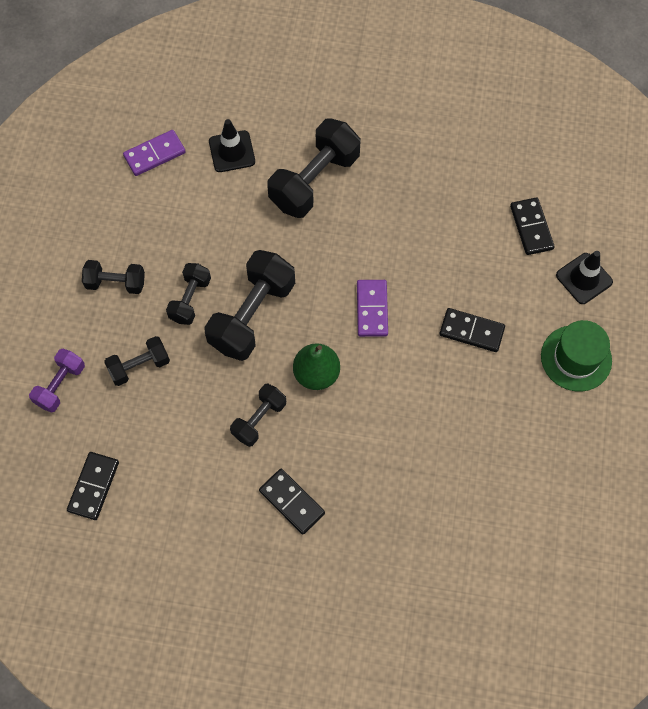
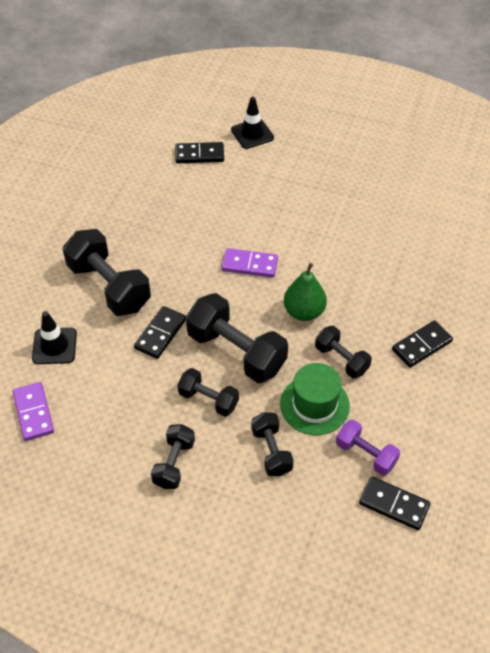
camera: 80 degrees left, 15 degrees down
(60, 385) = (280, 526): purple dumbbell -> purple dumbbell (366, 454)
(471, 331) = (283, 205): black domino -> black domino (160, 334)
(576, 358) = (318, 150): green hat -> green hat (314, 405)

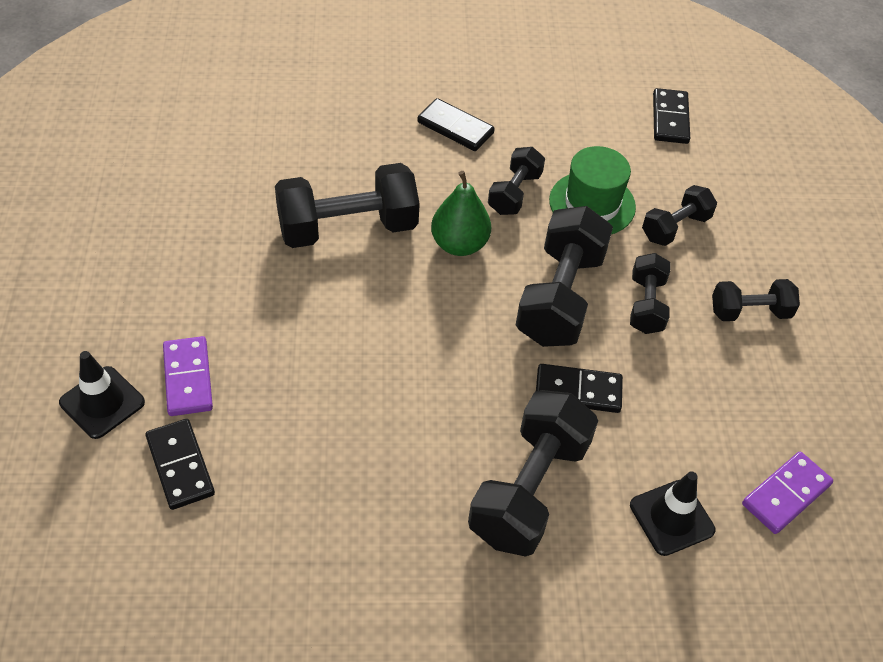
camera: 115 degrees left, 0 degrees up
(249, 265) = (404, 324): purple domino -> purple domino (188, 378)
(339, 258) = (347, 228): none -> black dumbbell
(366, 454) = (627, 149): purple dumbbell -> none

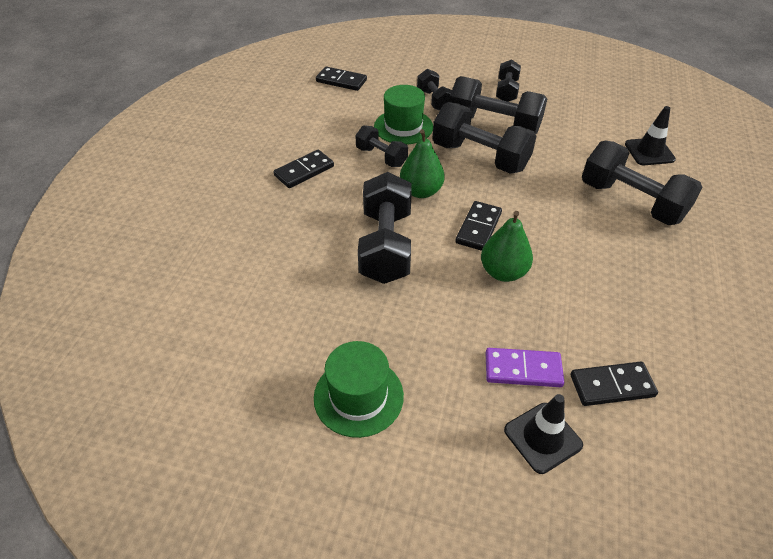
camera: 70 degrees left, 5 degrees down
(130, 245) = (358, 396): none -> green hat
(335, 346) = (503, 272): none -> green pear
(578, 391) = (557, 166): black domino -> black domino (478, 228)
(646, 305) = (494, 125): black dumbbell -> black dumbbell, size x1.78
(786, 494) = (632, 111): purple domino -> none

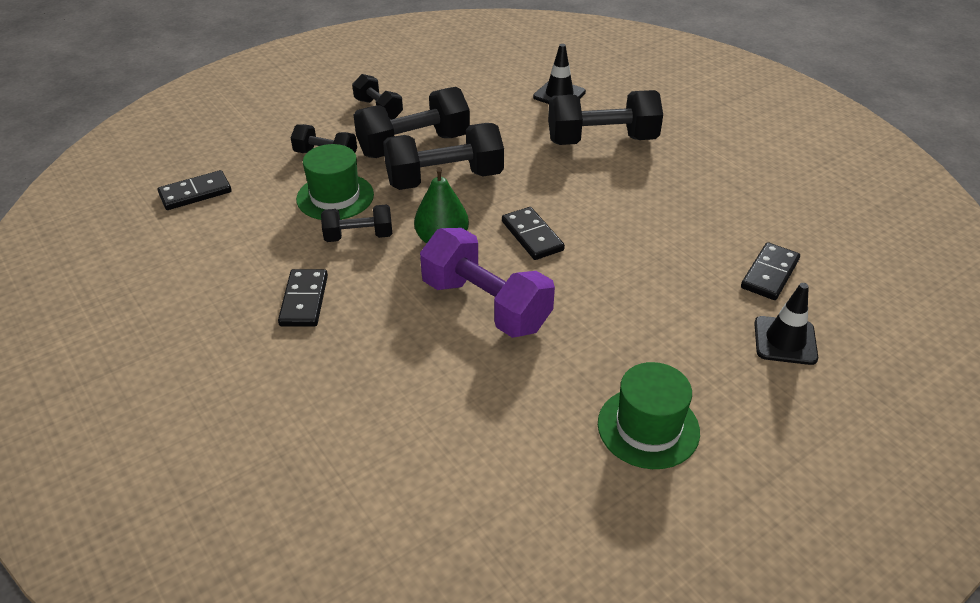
camera: 50 degrees left, 5 degrees down
(386, 246) = (486, 305): black dumbbell -> purple dumbbell
(503, 272) = (599, 255): green pear -> none
(523, 369) = (712, 309): purple domino -> none

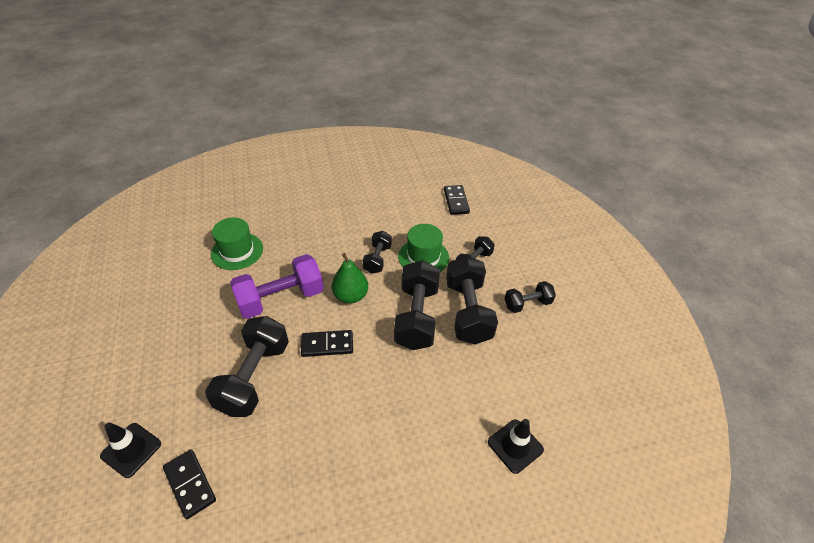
camera: 110 degrees right, 5 degrees up
(304, 300) = (336, 227): black domino -> none
(602, 140) = (423, 447): black dumbbell -> black dumbbell (254, 377)
(648, 427) = (142, 336): green hat -> green hat (237, 251)

